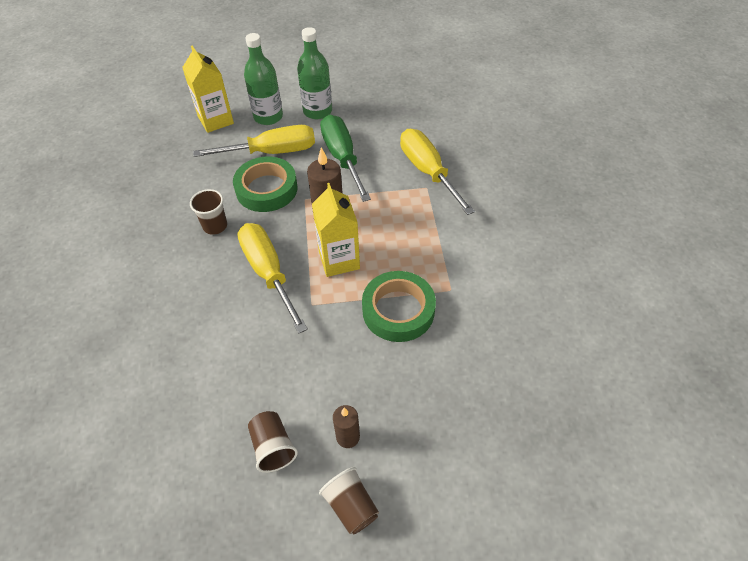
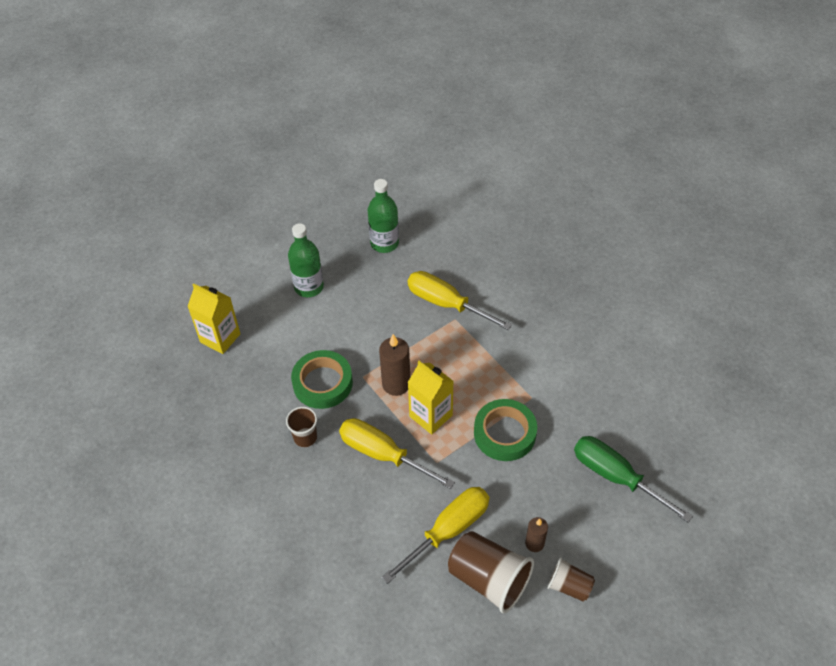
camera: 30 degrees left, 0 degrees up
(268, 117) = (267, 312): green bottle -> green bottle (384, 243)
(272, 152) = (299, 346): yellow screwdriver -> yellow screwdriver (448, 531)
(273, 447) = (488, 579): brown cup -> brown cup, size x1.79
(342, 158) = (366, 323): green screwdriver -> green screwdriver (616, 477)

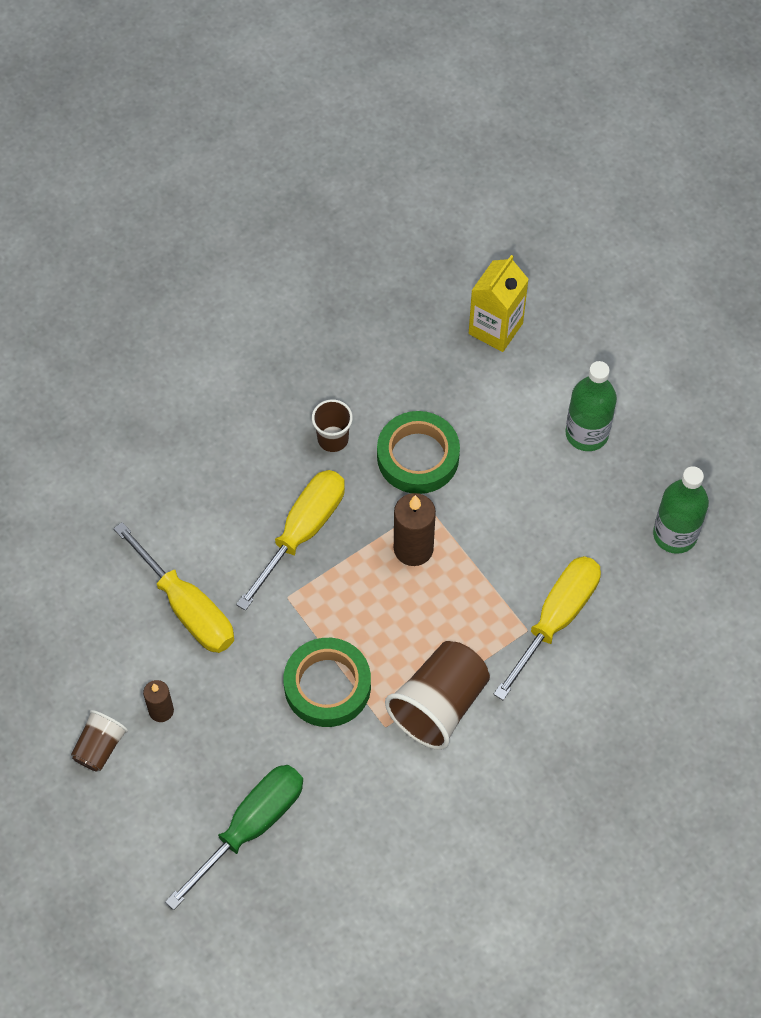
camera: 90 degrees right, 10 degrees up
(431, 416) = (360, 592): yellow carton -> none
(488, 579) = (118, 652): brown cup -> brown cup (439, 705)

